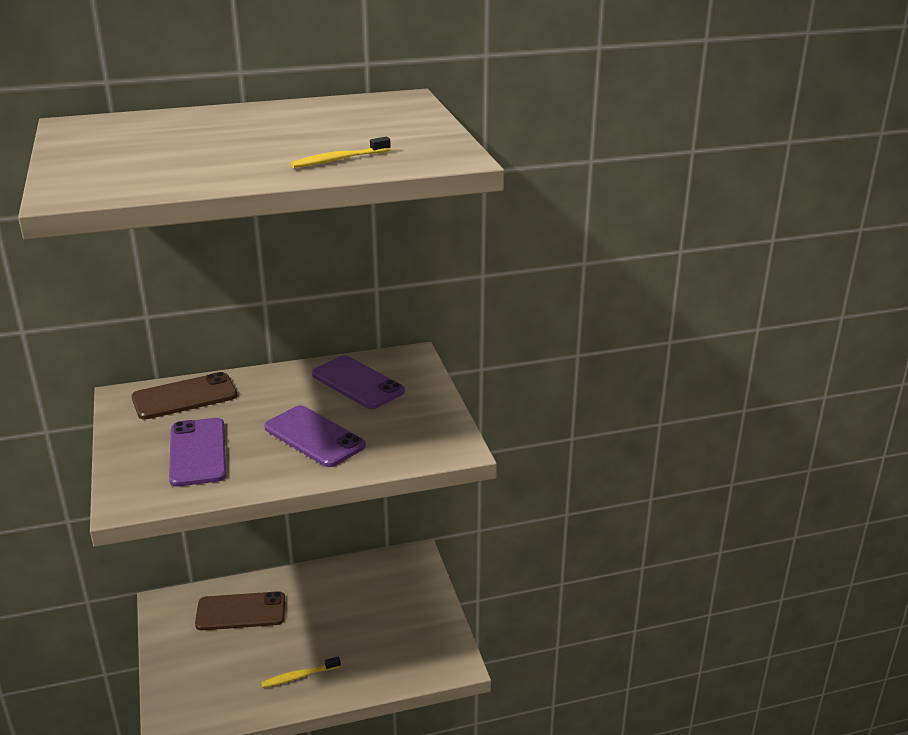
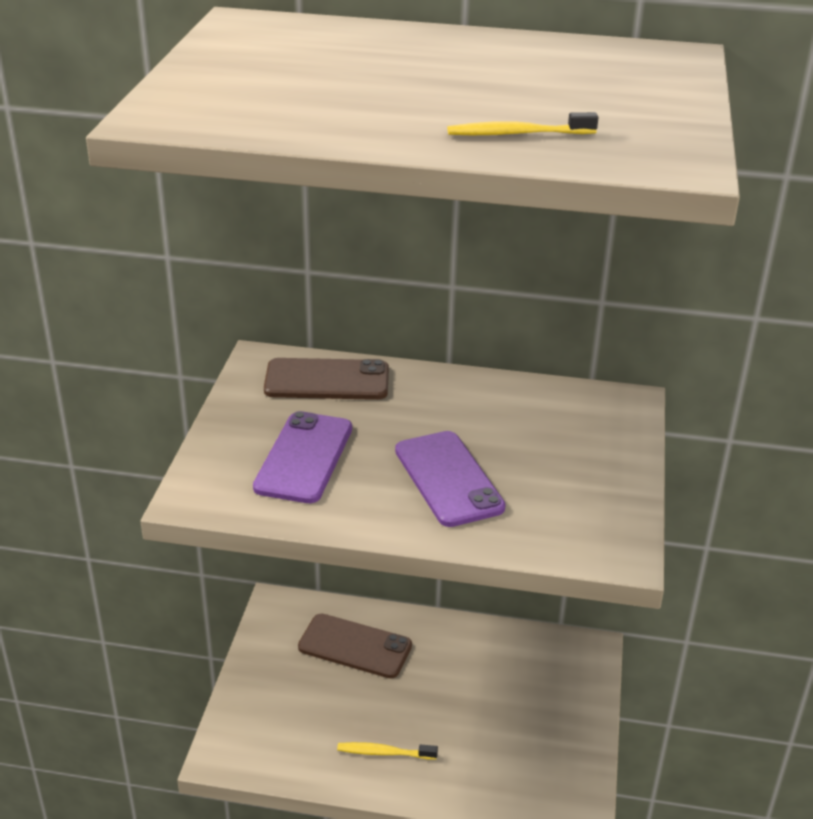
camera: 25 degrees right, 5 degrees up
(357, 383) = (539, 420): purple phone -> none

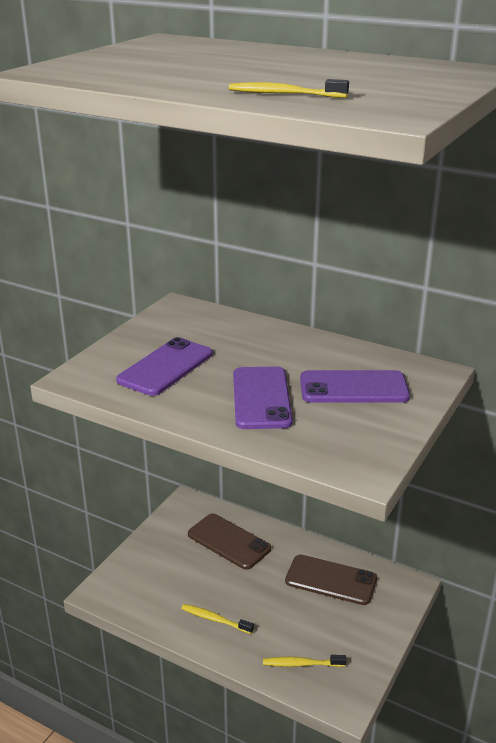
camera: 20 degrees right, 5 degrees down
(327, 380) = (214, 324): brown phone -> brown phone (331, 580)
(511, 780) = (302, 664): none -> yellow toothbrush
(547, 442) = (353, 388): none -> purple phone

